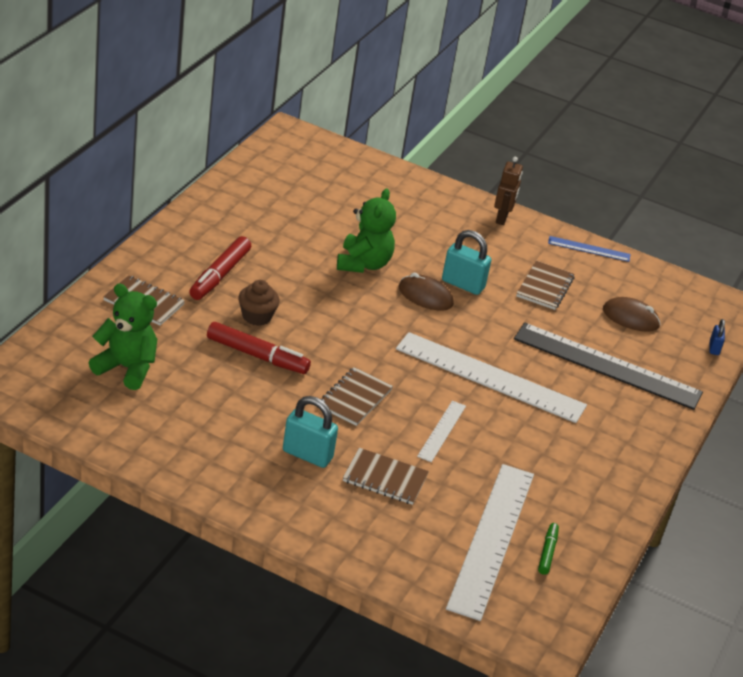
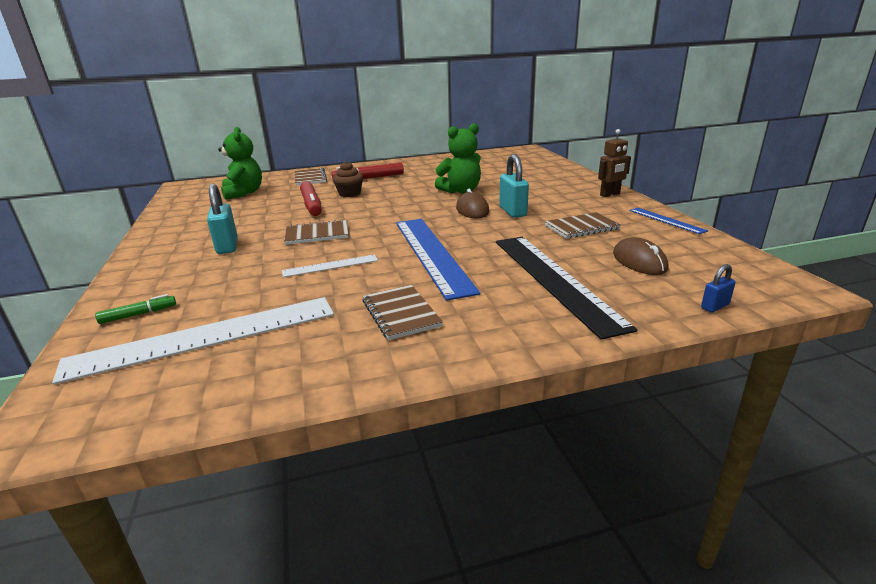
camera: 55 degrees right, 10 degrees down
(385, 478) = (235, 272): brown notebook -> brown notebook (401, 313)
(490, 377) = (432, 254): white ruler -> blue ruler
(547, 552) = (217, 370): green marker -> green marker (138, 314)

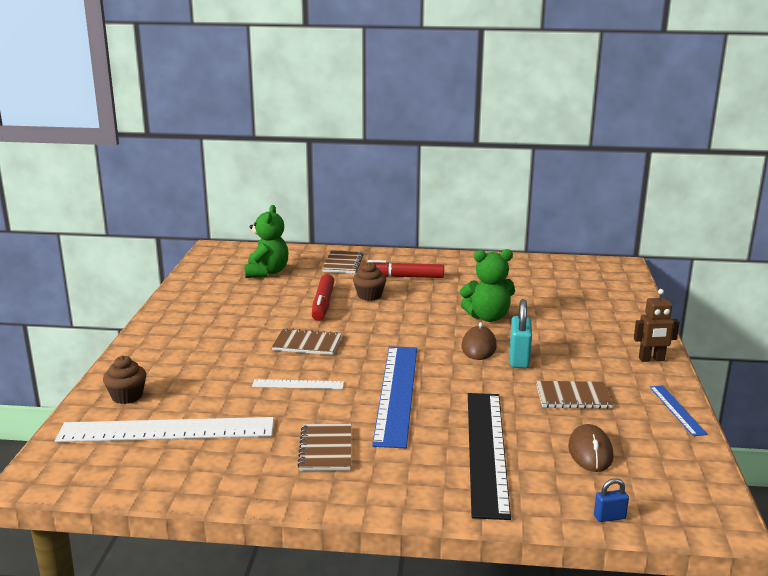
camera: 20 degrees right, 5 degrees down
(138, 314) = (127, 396): green marker -> brown cupcake
(227, 246) = (222, 340): turquoise padlock -> none

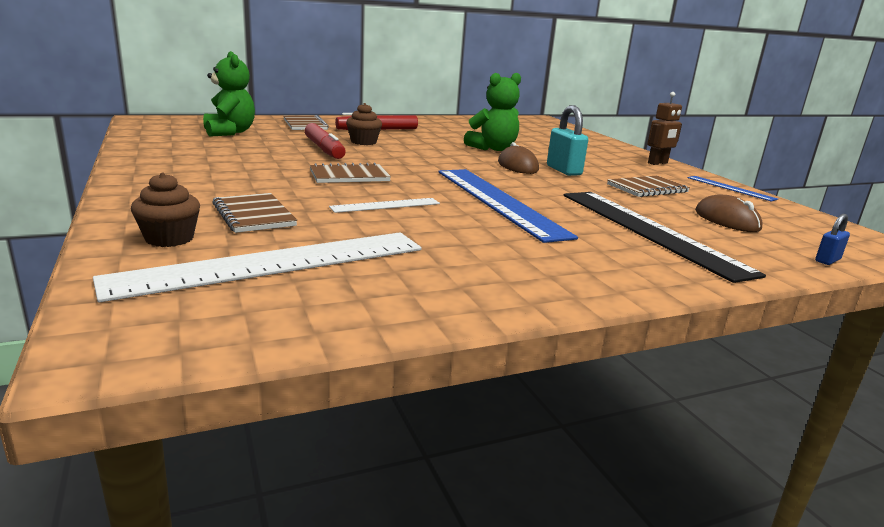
camera: 30 degrees left, 0 degrees up
(326, 449) = (499, 252): brown notebook -> brown notebook (254, 215)

